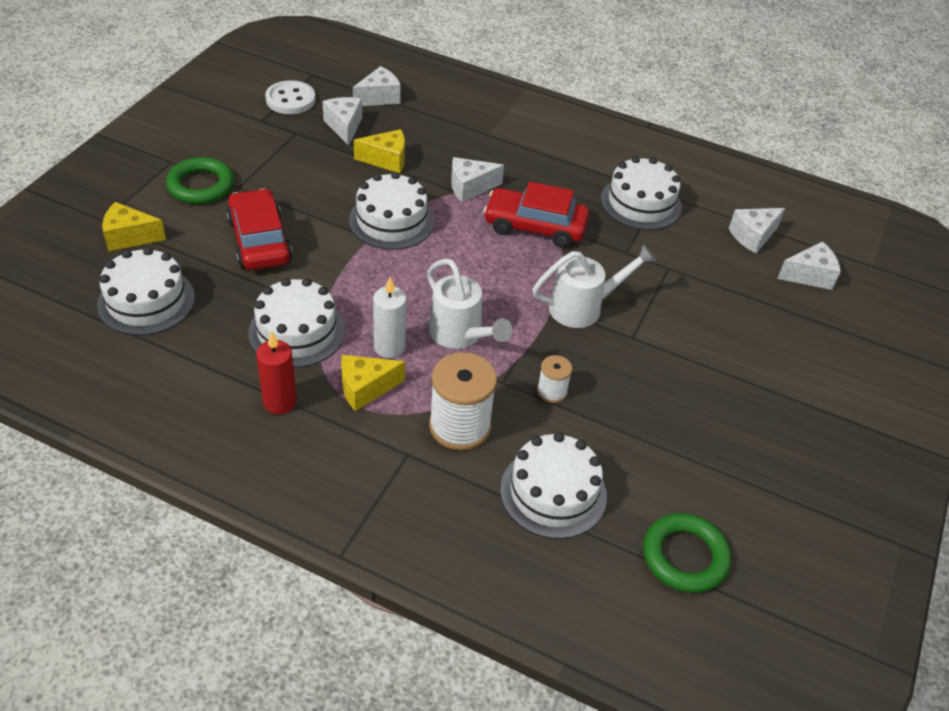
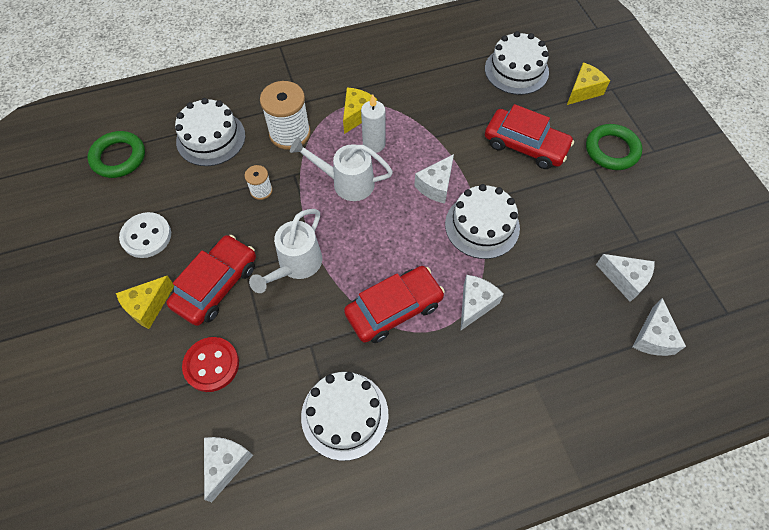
camera: 140 degrees right, 15 degrees up
(280, 402) = (386, 78): red candle -> none
(290, 99) = (693, 269): white button -> white button (146, 236)
(297, 331) = (428, 114): white cake -> none
(386, 160) = (556, 275): yellow cheese -> yellow cheese (148, 306)
(671, 344) = (216, 285): none -> red car
(720, 294) = (211, 365): none -> red button
(809, 276) = (151, 456): white cheese -> white cheese (436, 186)

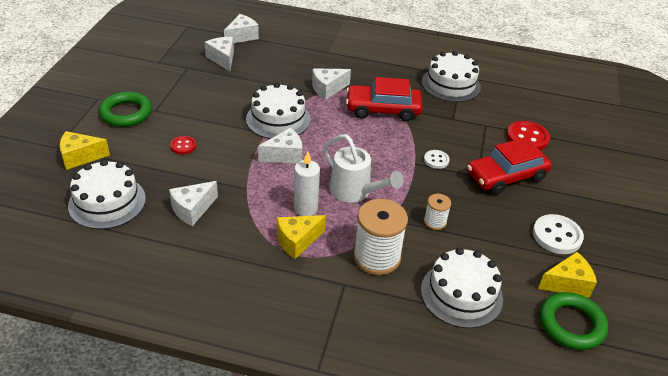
camera: 150 degrees left, 20 degrees down
(148, 306) = (566, 187): yellow cheese -> yellow cheese (567, 284)
(226, 464) = (534, 96): white cheese -> white cheese (192, 209)
(296, 265) = (436, 160): white watering can -> white button
(525, 145) = (183, 146): red car -> red button

